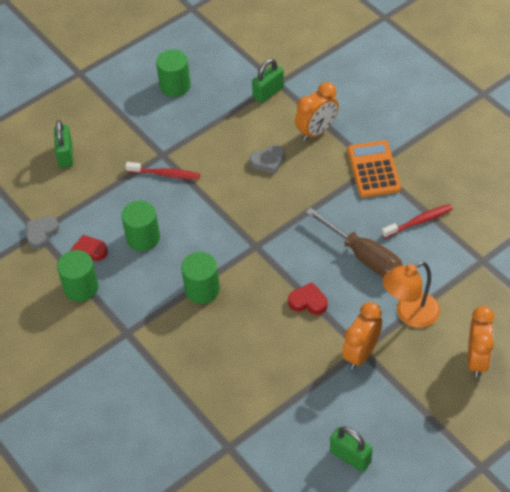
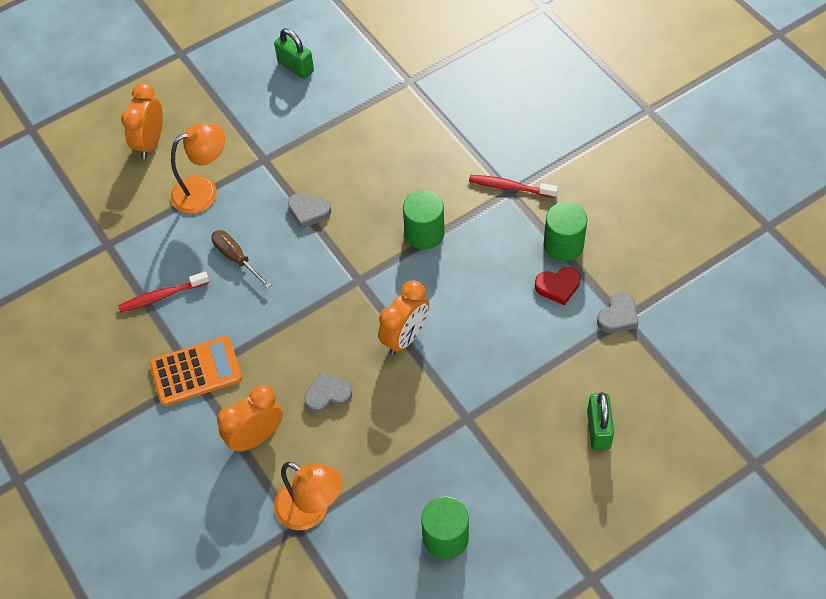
camera: 175 degrees left, 5 degrees up
(143, 238) = (492, 301): green cylinder -> none
(165, 174) = (463, 387): red toothbrush -> red toothbrush (510, 187)
(268, 92) = (311, 511): green padlock -> orange lamp
(308, 301) = (308, 212): red heart -> grey heart
(361, 353) = (264, 155): orange clock -> orange clock (405, 337)
(364, 257) = (236, 258): brown screwdriver -> brown screwdriver, size x0.63
(373, 169) = (196, 371): orange calculator -> orange calculator turned 105 degrees counterclockwise

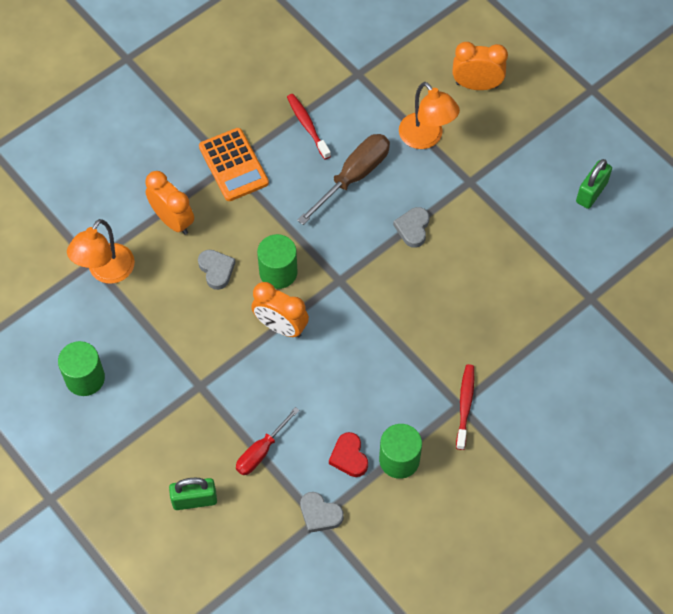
camera: 80 degrees right, 5 degrees up
(236, 258) = (354, 176): brown screwdriver -> brown screwdriver, size x1.58
(424, 233) = (399, 331): green cylinder -> green cylinder (278, 272)
(547, 364) = (261, 451): none -> red screwdriver

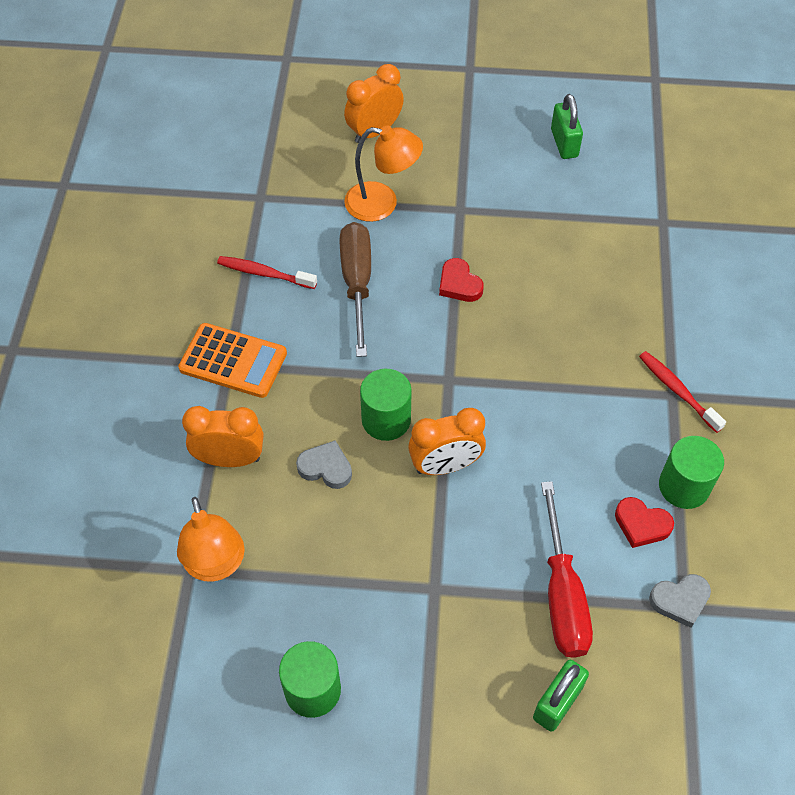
camera: 45 degrees left, 5 degrees down
(261, 451) = (562, 595): red screwdriver -> red screwdriver, size x1.58
(413, 228) = (459, 284): grey heart -> red heart

